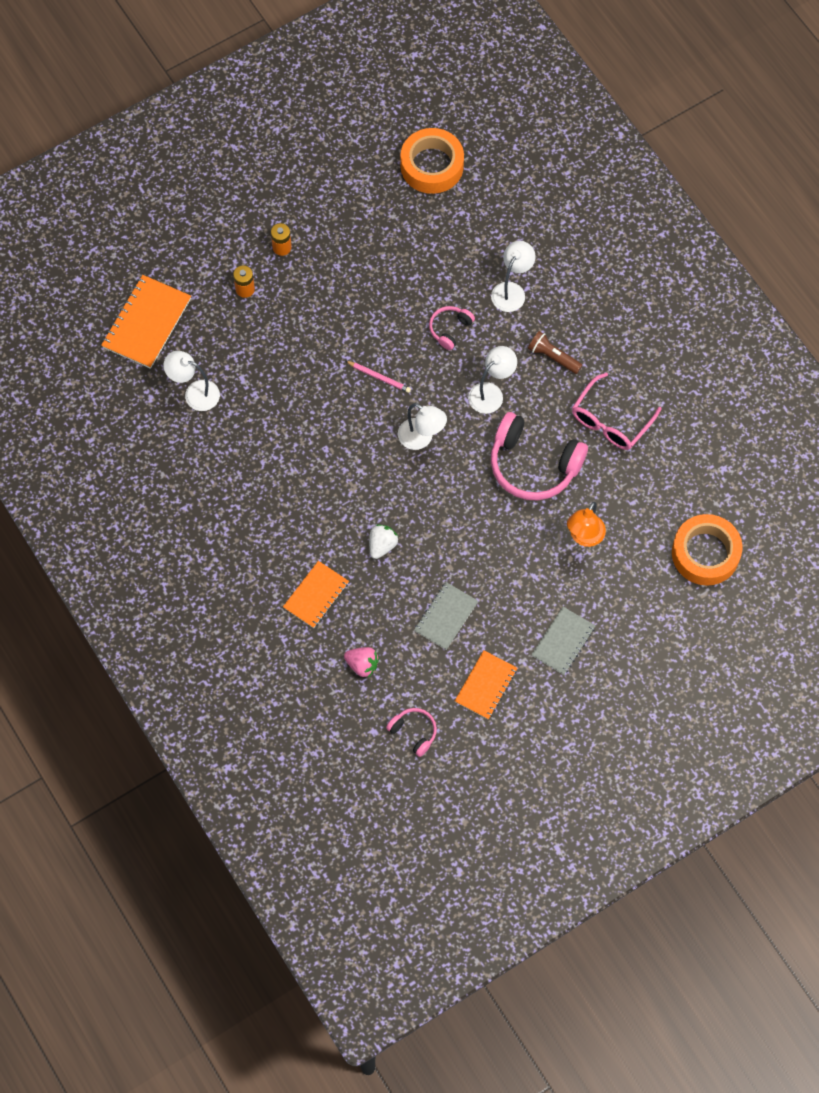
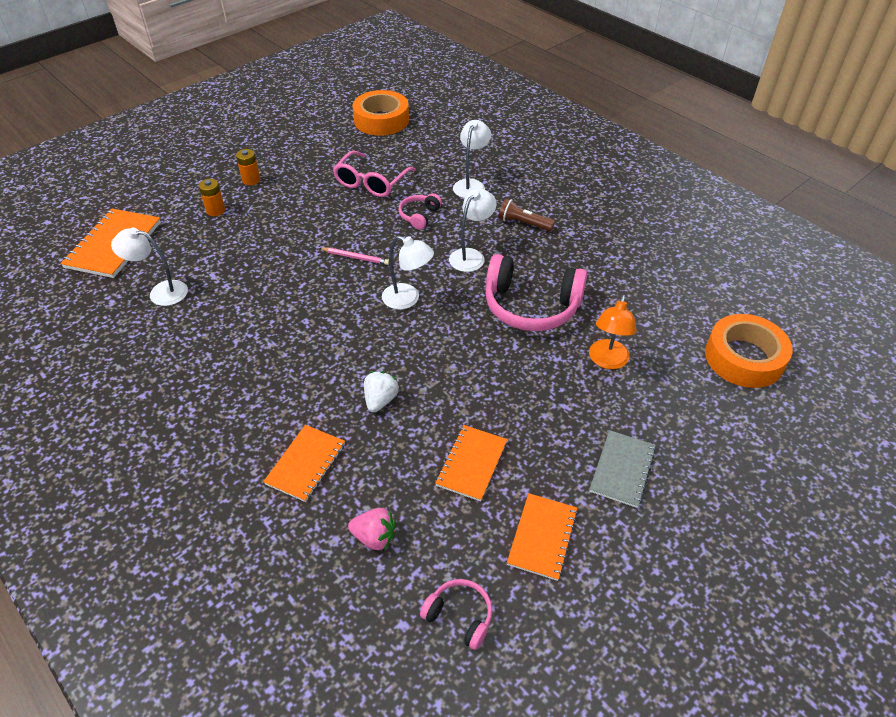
camera: 10 degrees left, 20 degrees down
(446, 617) = (471, 464): grey notebook -> orange notebook
(610, 421) = (596, 262): pink glasses -> pink glasses (371, 182)

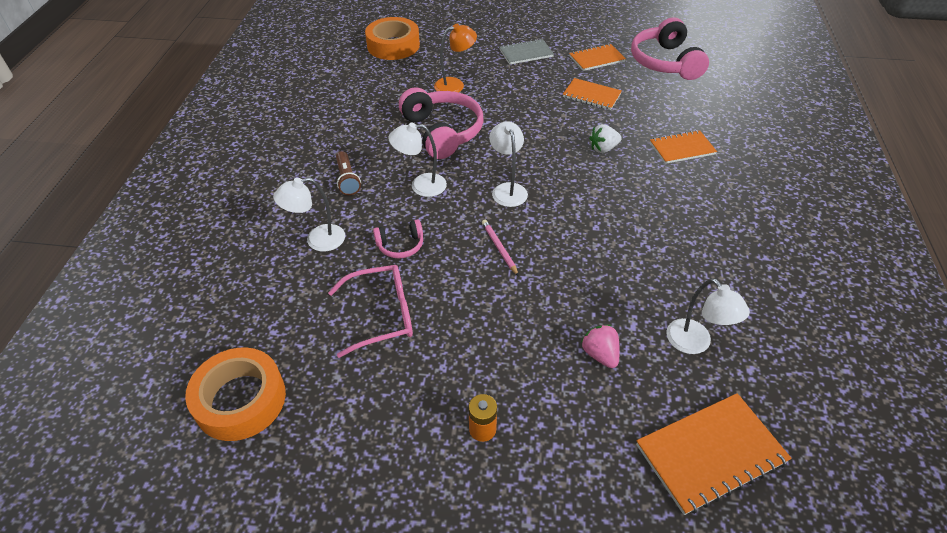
camera: 130 degrees left, 0 degrees up
(215, 210) = (562, 412): orange battery -> none
(374, 537) = (675, 102): pink strawberry -> pink strawberry (600, 354)
(459, 616) = (665, 62): pink headphones -> pink headphones, size x2.05
(471, 464) = (591, 95): orange notebook -> orange notebook turned 45 degrees clockwise

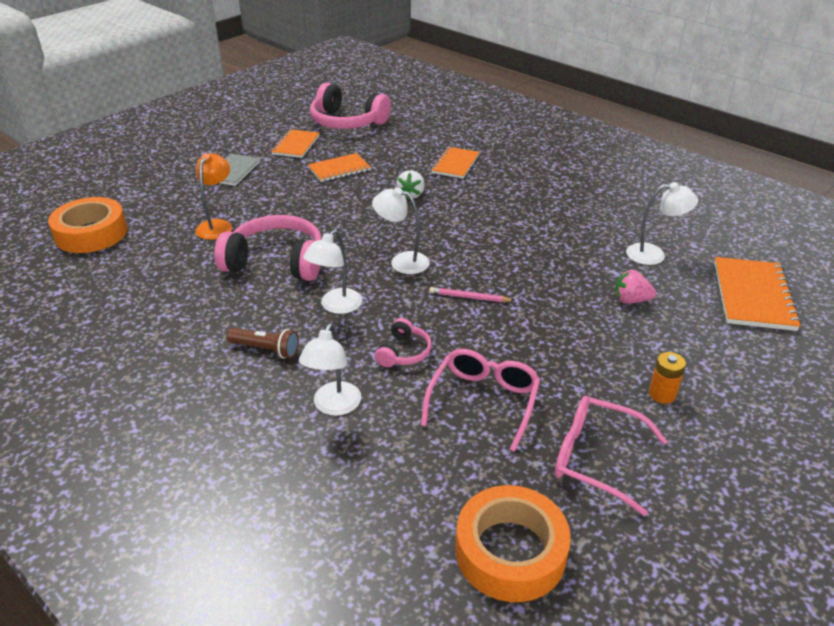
camera: 55 degrees left, 10 degrees down
(367, 412) = (595, 458): none -> pink glasses

